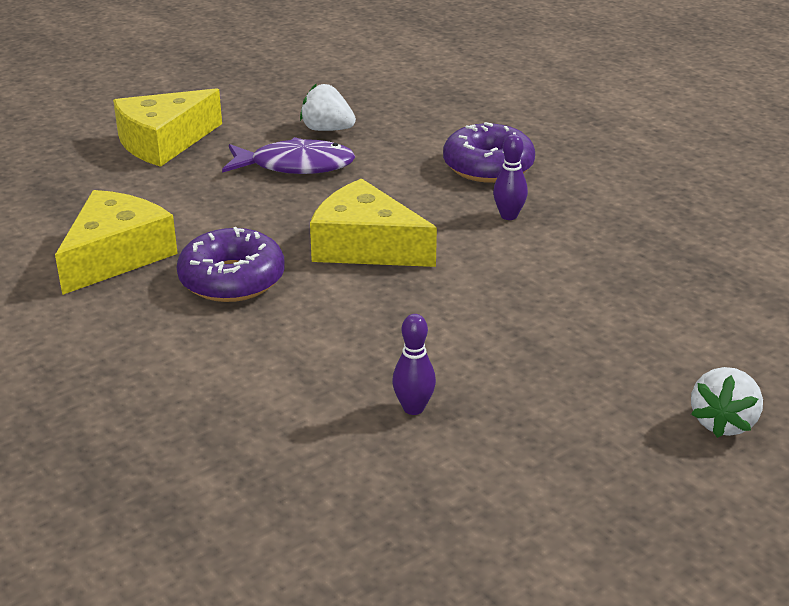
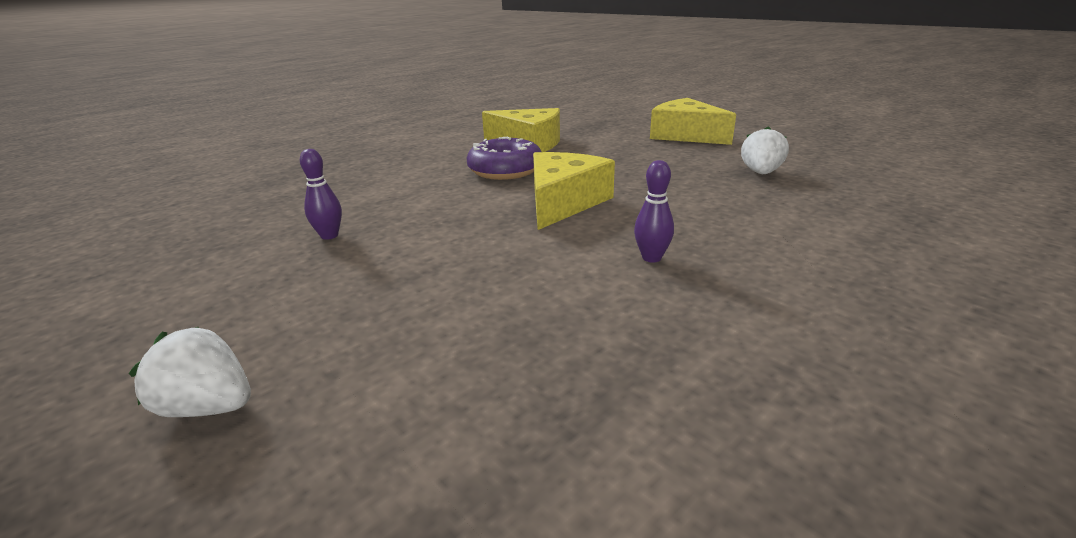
camera: 85 degrees right, 5 degrees down
(295, 166) = (683, 170): purple fish -> none
(488, 166) = (758, 242): purple donut -> none

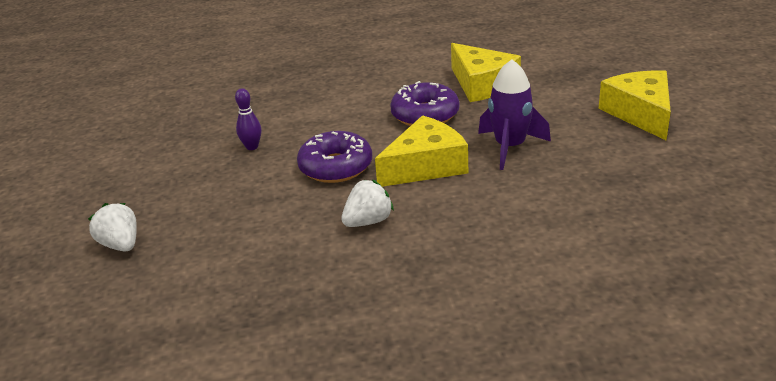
camera: 35 degrees right, 5 degrees up
(464, 226) = (336, 167): none -> purple donut
(620, 173) = (510, 147): none -> purple rocket
(651, 258) = (419, 239): purple bowling pin -> none
(761, 173) = (632, 186): white strawberry -> white strawberry (368, 221)

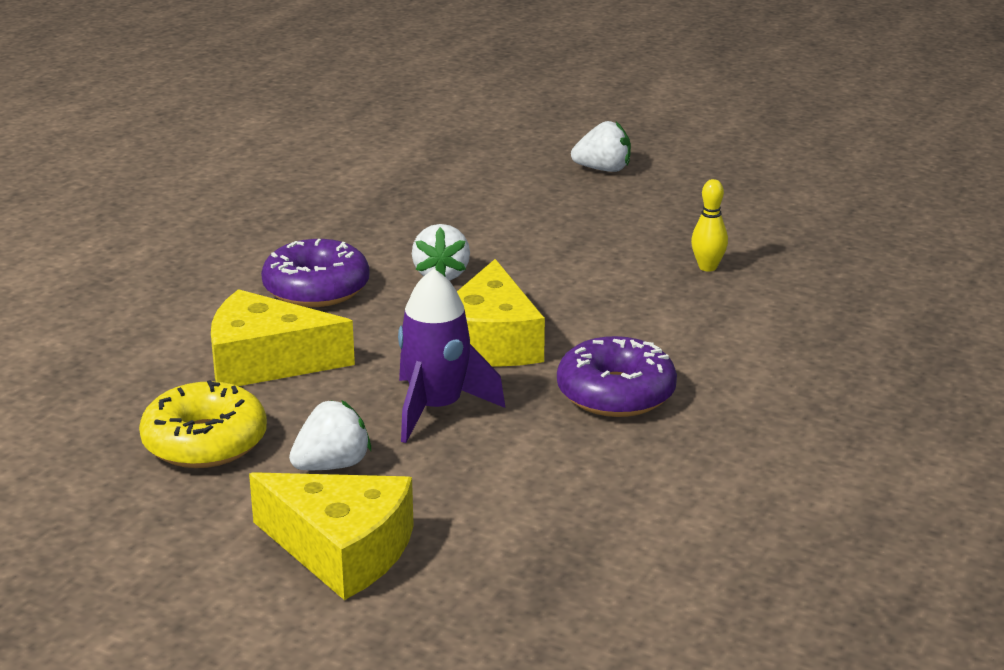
camera: 125 degrees right, 5 degrees down
(252, 147) = (707, 267): purple bowling pin -> yellow bowling pin
(336, 167) = (578, 295): purple donut -> purple donut (316, 288)
(482, 84) = (640, 476): yellow cheese -> yellow cheese (266, 361)
(597, 146) = (332, 465): none -> white strawberry
(646, 188) = (205, 442): none -> yellow donut

